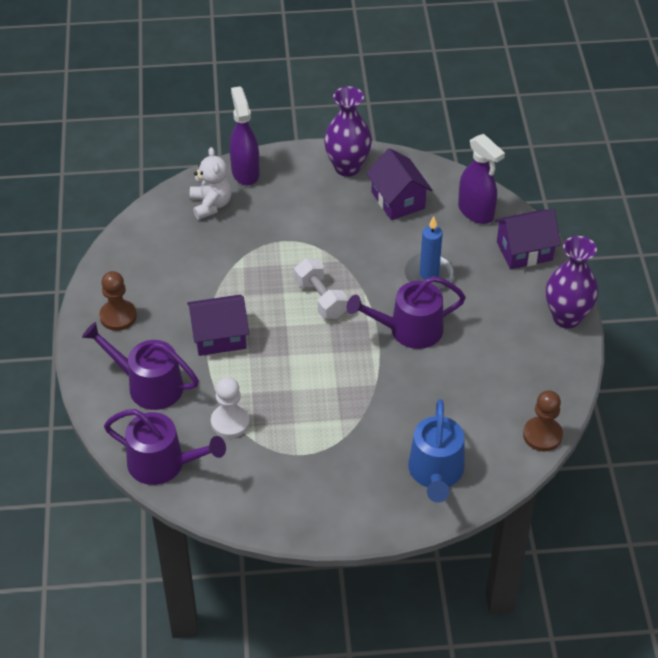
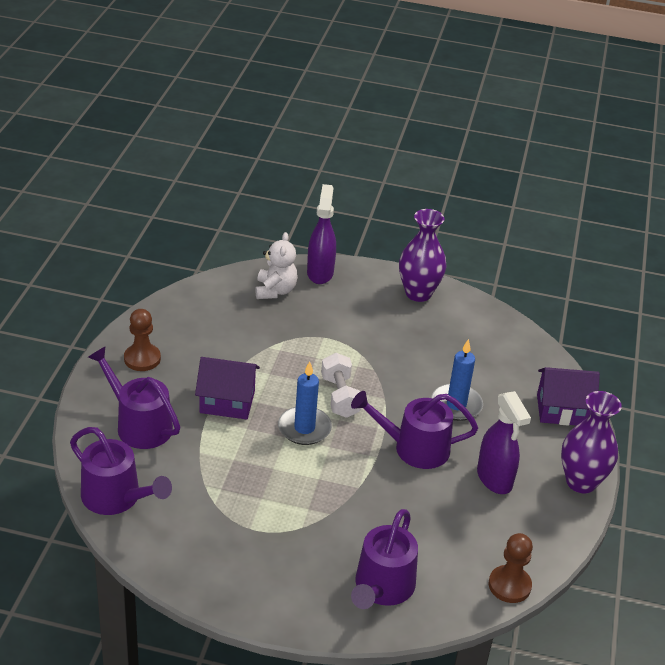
camera: 15 degrees right, 10 degrees down
(230, 422) = (199, 479): white pawn -> none
(302, 341) = (304, 428): none -> blue candle
(398, 200) = (454, 333): purple house -> none
(436, 472) = (382, 588): blue watering can -> purple watering can
(476, 212) = (527, 363): purple spray bottle -> purple spray bottle (494, 479)

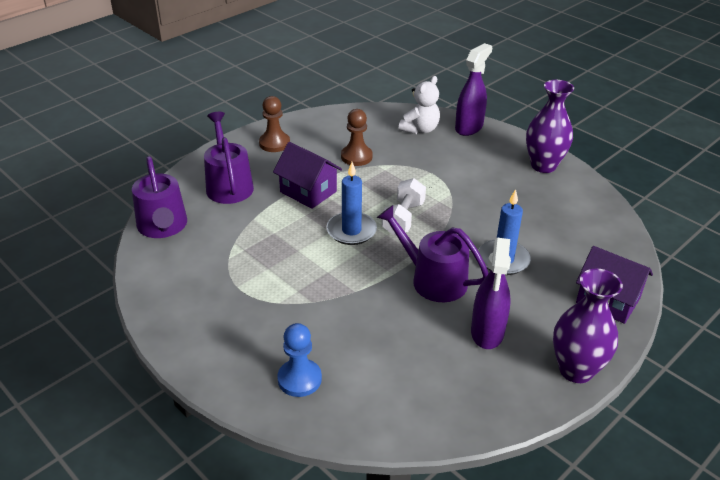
camera: 35 degrees right, 0 degrees up
(382, 588) = (299, 379): purple watering can -> blue pawn
(509, 585) = (420, 431): brown pawn -> brown pawn (356, 157)

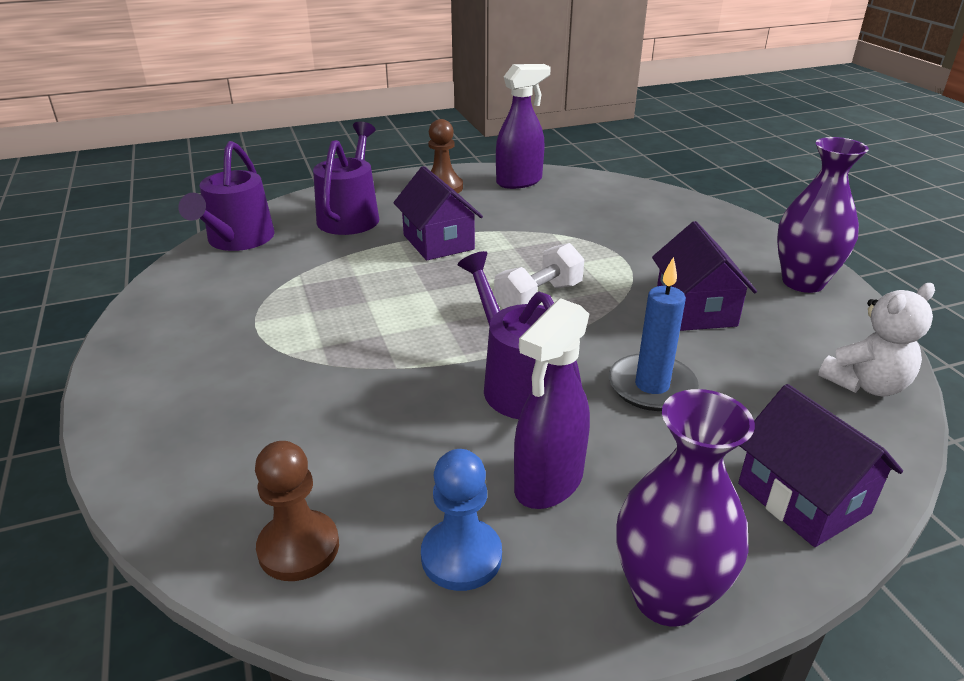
camera: 25 degrees right, 5 degrees down
(299, 379) = (219, 457): blue pawn -> blue pawn (461, 556)
(351, 231) = (455, 296): blue candle -> none
(356, 157) = (532, 219): brown pawn -> brown pawn (298, 548)
(420, 129) = (642, 207): white teddy bear -> white teddy bear (865, 384)
(469, 127) = (715, 218): purple spray bottle -> purple spray bottle (519, 182)
(497, 201) = (695, 309): none -> purple house

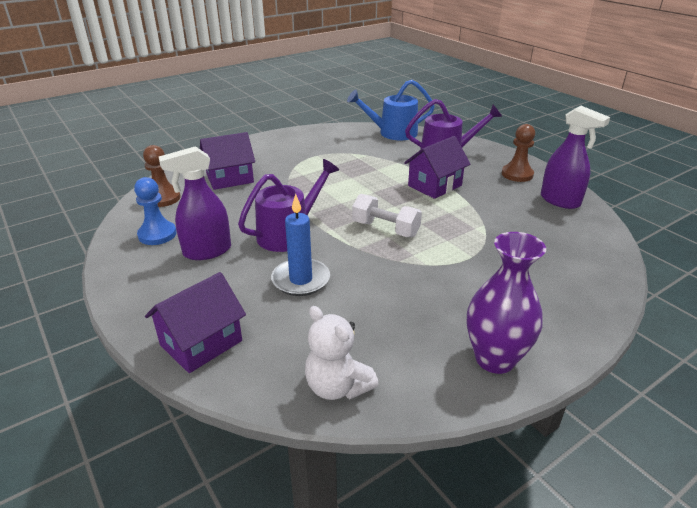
camera: 75 degrees right, 0 degrees up
(237, 240) = (393, 133): purple watering can -> blue watering can
(548, 483) = (207, 251): purple spray bottle -> purple spray bottle turned 45 degrees counterclockwise
(666, 597) = (129, 292): purple vase -> none
(695, 309) = (408, 296): purple house -> purple house (230, 178)

